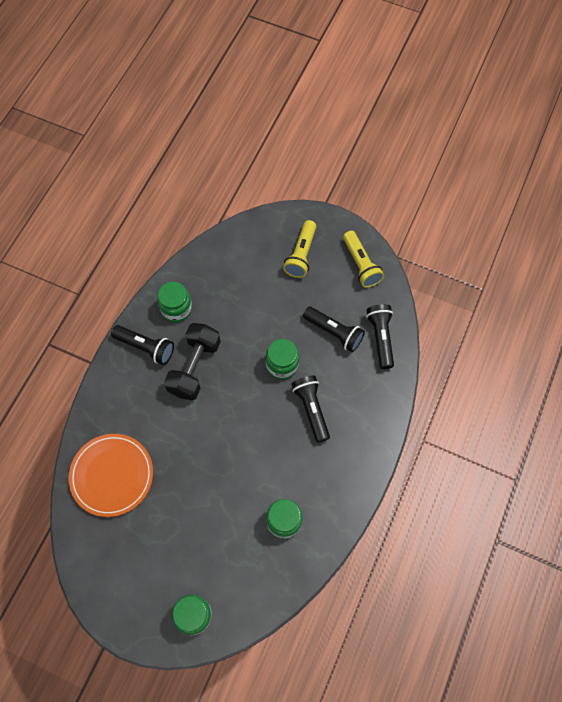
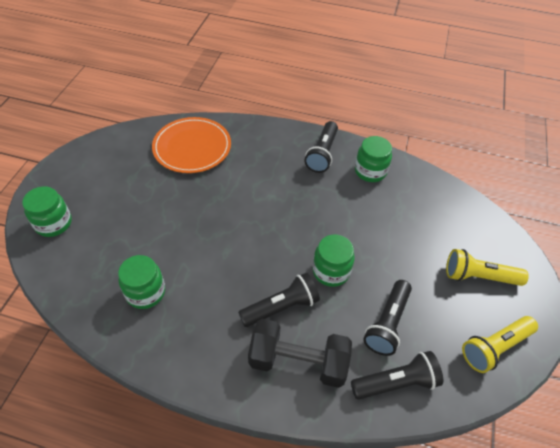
camera: 80 degrees right, 15 degrees down
(194, 367) = (310, 193): black dumbbell -> black dumbbell (298, 361)

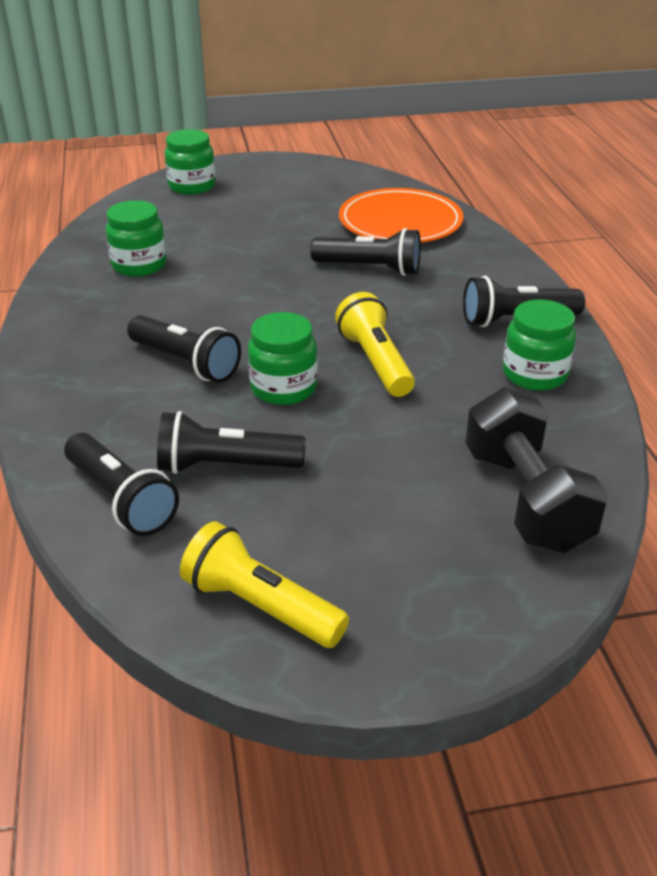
camera: 65 degrees right, 15 degrees down
(234, 183) = (370, 268): none -> black flashlight
(298, 361) = (106, 400): black dumbbell -> black dumbbell (526, 499)
(478, 276) = (411, 555): yellow flashlight -> yellow flashlight (375, 362)

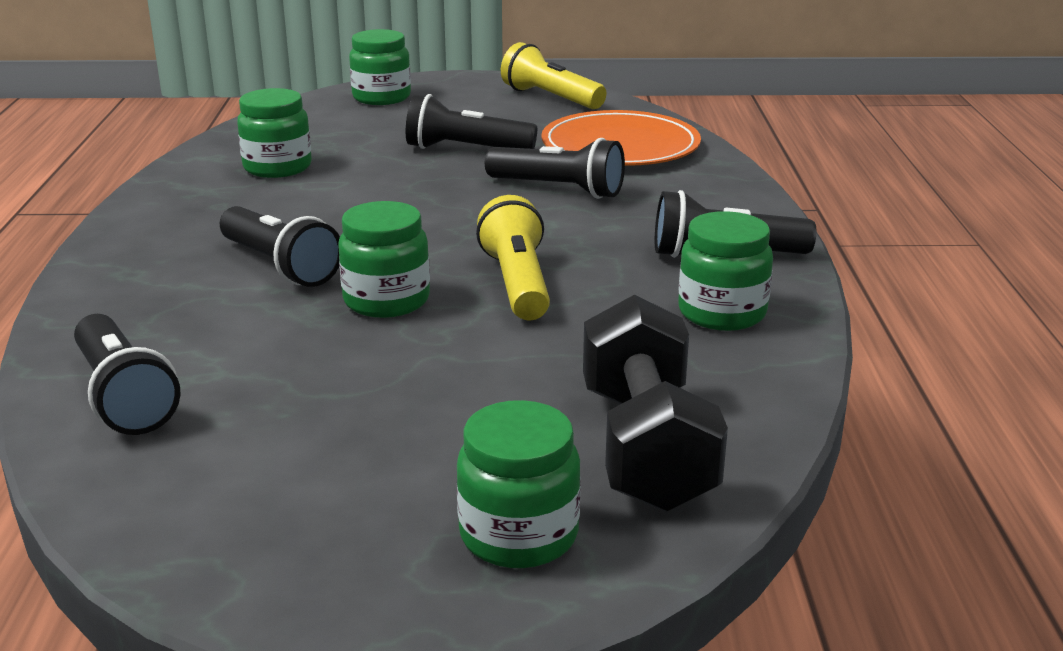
camera: 10 degrees right, 10 degrees down
(225, 466) = (270, 374): black flashlight -> black flashlight (465, 149)
(260, 606) = (233, 528): yellow flashlight -> yellow flashlight (550, 98)
(467, 585) = (519, 535): none -> green jar

